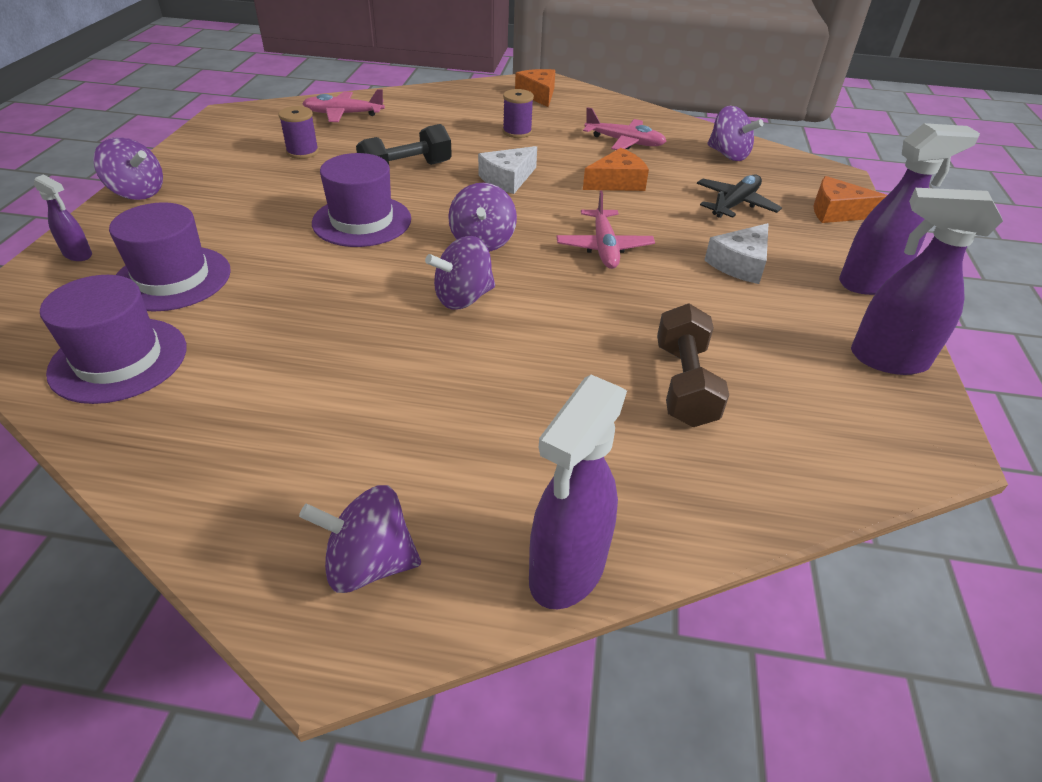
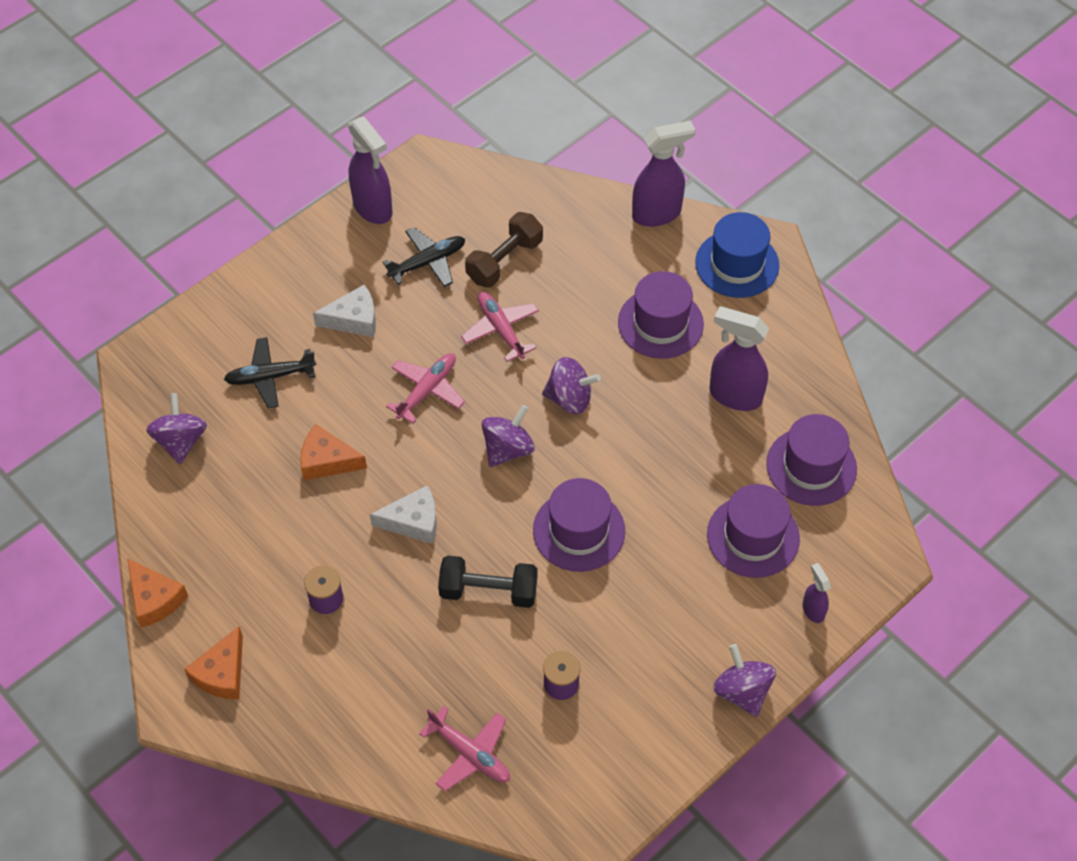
camera: 140 degrees left, 15 degrees up
(369, 563) = (737, 264): purple spinning top -> blue hat
(424, 415) = (660, 323): none -> purple hat
(625, 142) = (246, 518): pink plane -> pink plane (501, 329)
(755, 340) = (428, 262): none -> black plane
(837, 212) = (207, 322): orange cheese -> orange cheese (155, 599)
(869, 283) = (295, 255): purple spray bottle -> purple spray bottle (734, 395)

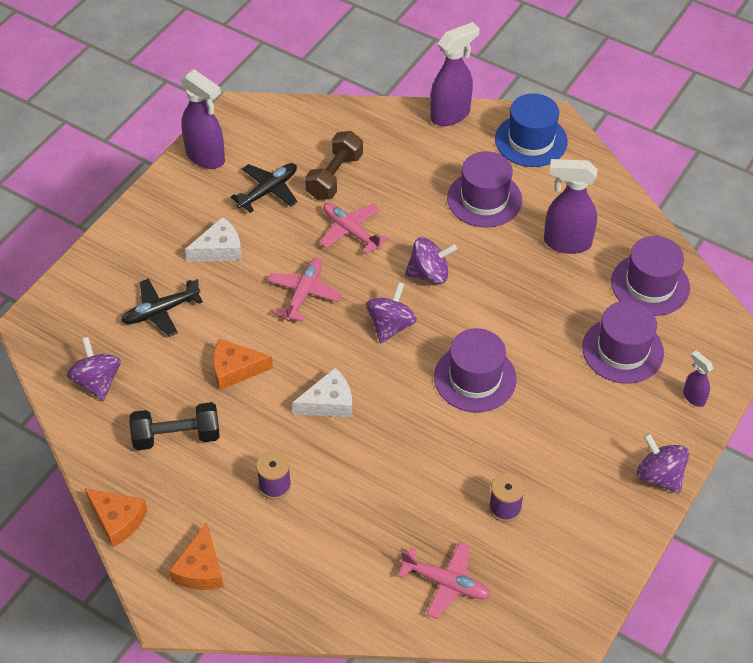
camera: 15 degrees left, 5 degrees down
(488, 591) = (414, 444): black dumbbell -> black dumbbell (176, 436)

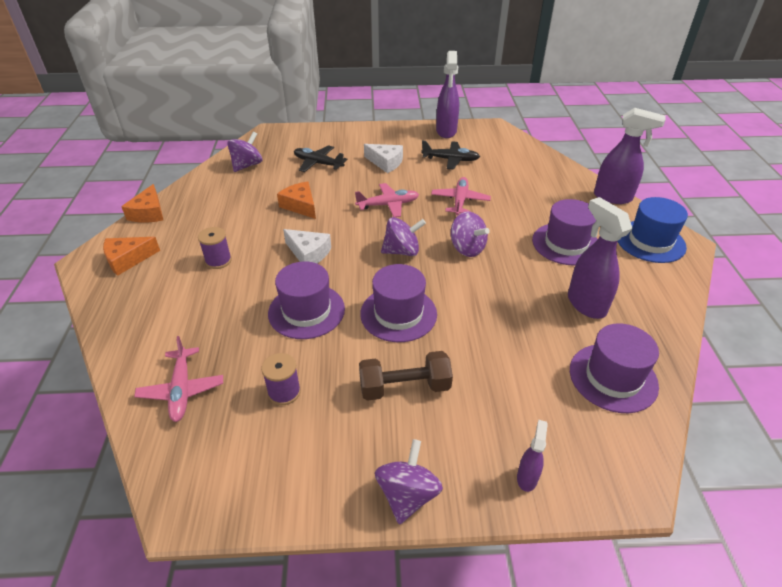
camera: 55 degrees right, 10 degrees down
(176, 436) = (229, 207): black dumbbell -> none
(334, 176) = (494, 177): brown dumbbell -> brown dumbbell (404, 387)
(622, 350) = (522, 393): purple hat -> purple hat (306, 311)

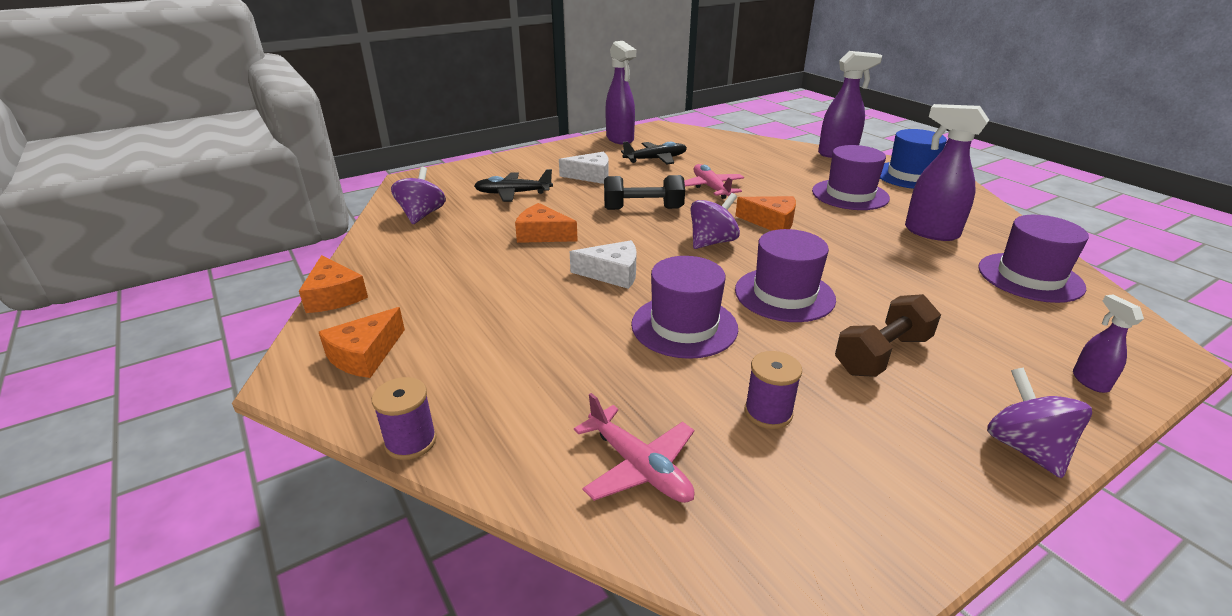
camera: 30 degrees left, 10 degrees down
(218, 261) = (505, 314): purple spool -> purple spool (411, 441)
(388, 205) = (643, 209): pink plane -> black dumbbell
(467, 248) = (771, 222): purple spinning top -> orange cheese

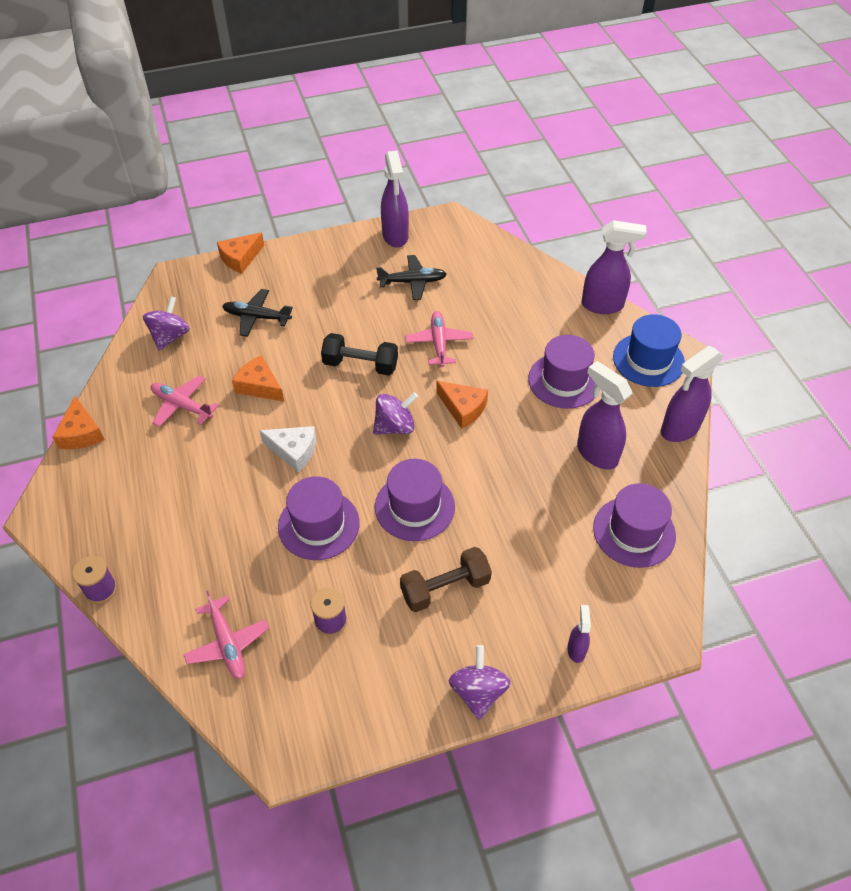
camera: 15 degrees right, 20 degrees up
(365, 355) = (90, 503): orange cheese -> orange cheese (240, 258)
(458, 259) = (182, 405): none -> pink plane
(591, 176) = (338, 300): white cheese -> none
(986, 208) = (679, 429): none -> purple spray bottle

